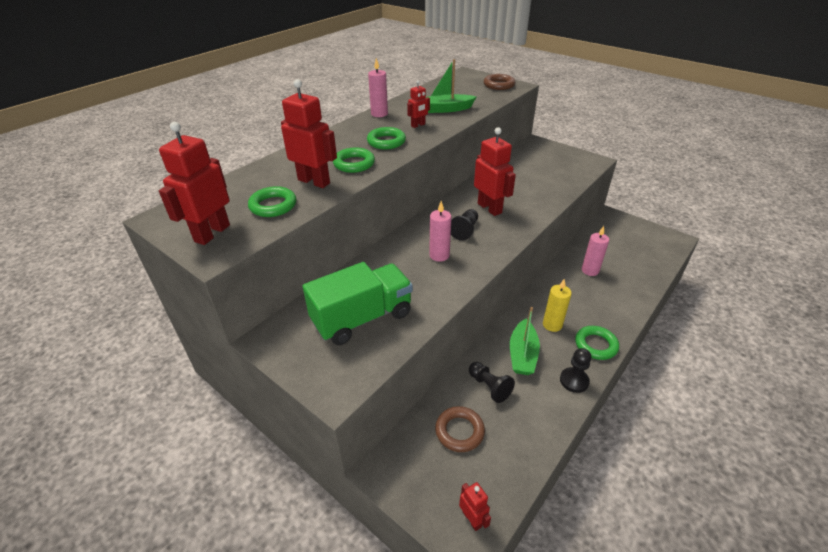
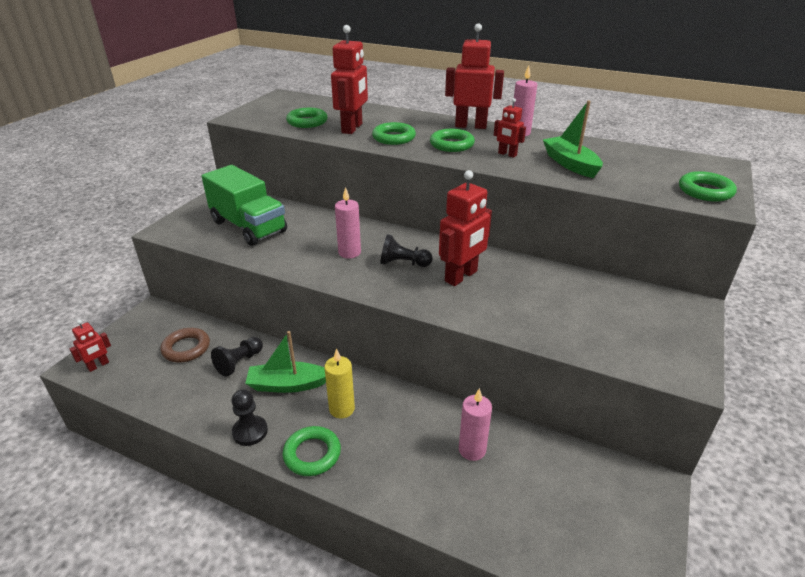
camera: 75 degrees right, 5 degrees down
(212, 233) = (264, 112): red robot -> red robot (470, 126)
(499, 85) = (705, 191): brown ring -> green ring

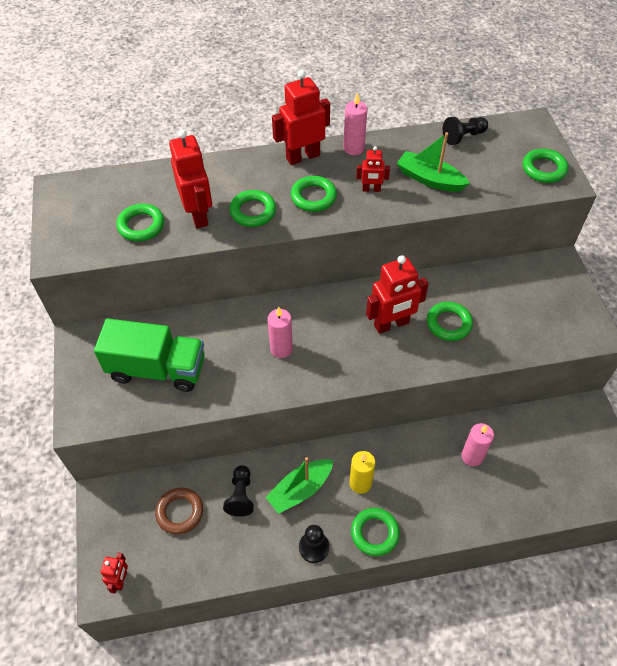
camera: 35 degrees left, 20 degrees up
(403, 263) = (336, 336): black pawn -> black pawn (463, 137)
(461, 276) = (391, 324): red robot -> red robot turned 60 degrees clockwise
(518, 298) = (448, 323): none -> green ring

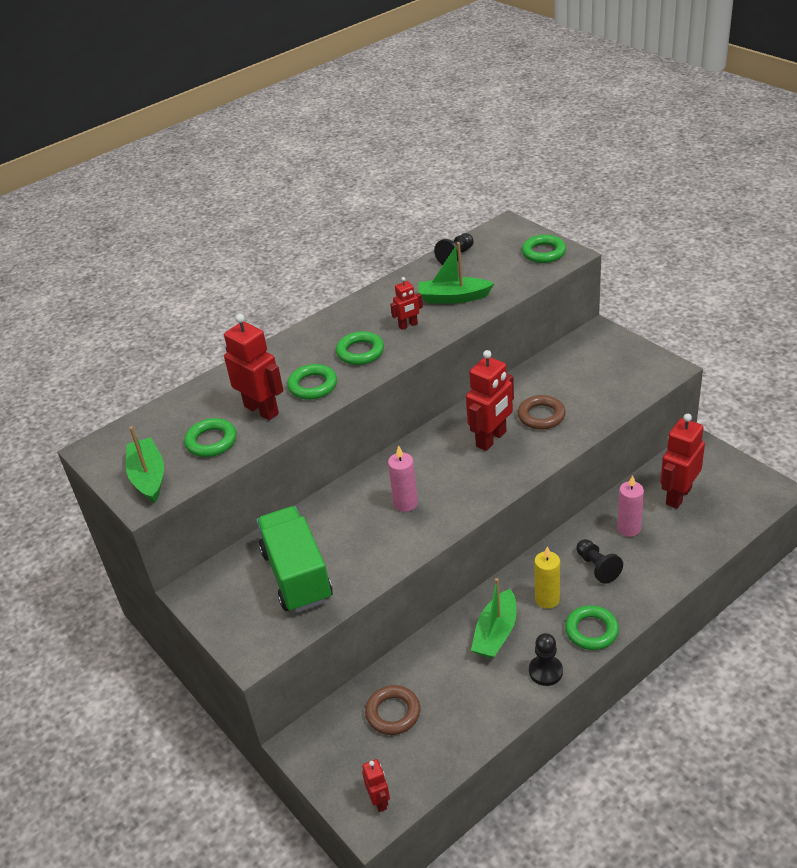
camera: 25 degrees left, 15 degrees down
(75, 235) = (148, 477): none -> green boat
(157, 369) = (297, 575): green truck -> green truck turned 90 degrees counterclockwise
(241, 495) = (442, 667): black pawn -> black pawn (597, 567)
(302, 157) = (323, 327): red robot -> red robot (678, 496)
(353, 148) = (365, 302): pink candle -> none
(448, 323) = (541, 416): green ring -> brown ring

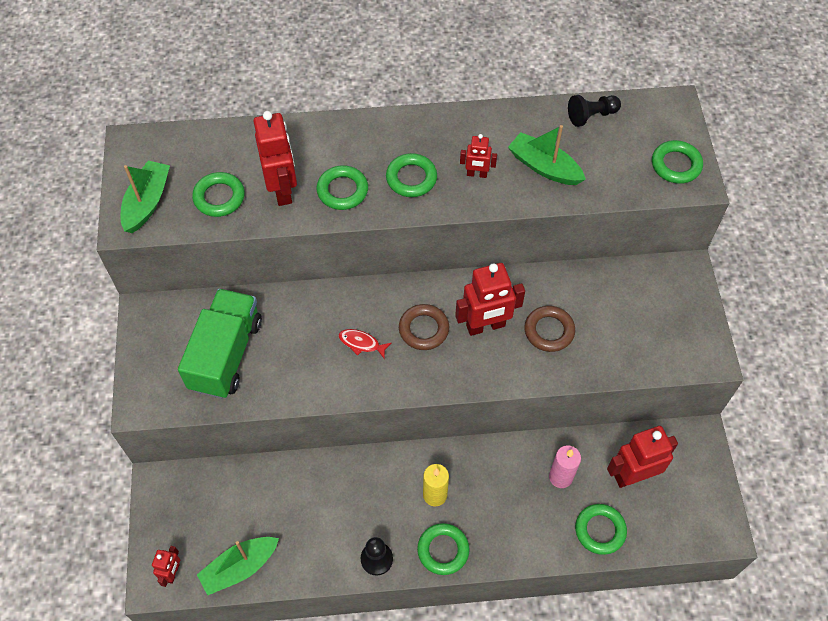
camera: 30 degrees right, 20 degrees up
(393, 713) = (239, 507): brown ring -> brown ring (423, 329)
(405, 503) = (361, 343): pink candle -> red fish
(496, 633) = (369, 495): green boat -> green boat (240, 567)
(597, 567) = (501, 495): black pawn -> none
(691, 543) = (600, 530): none -> green ring

